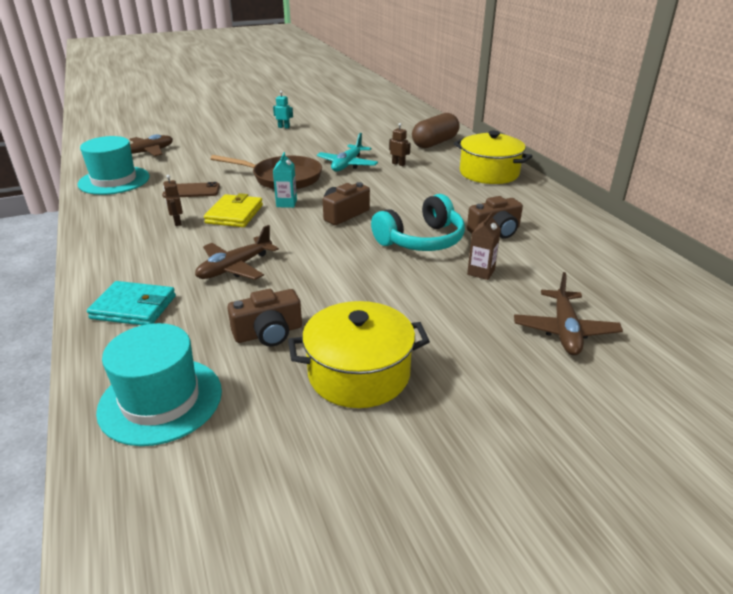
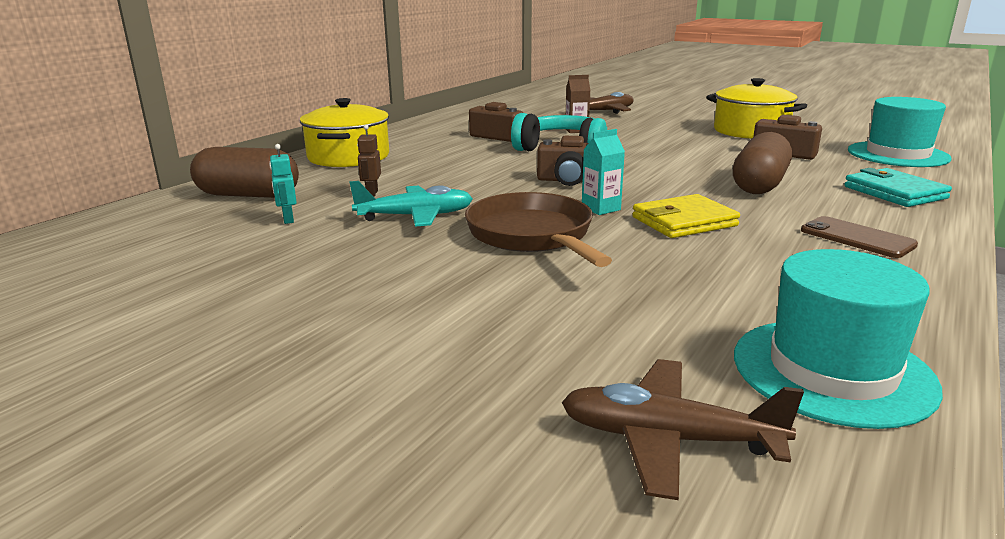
camera: 125 degrees left, 10 degrees down
(177, 222) = (775, 241): brown robot -> none
(191, 191) = (695, 274): brown phone -> brown phone (857, 238)
(235, 267) = (759, 184): brown plane -> brown capsule
(284, 127) = (245, 335): turquoise robot -> turquoise robot (288, 219)

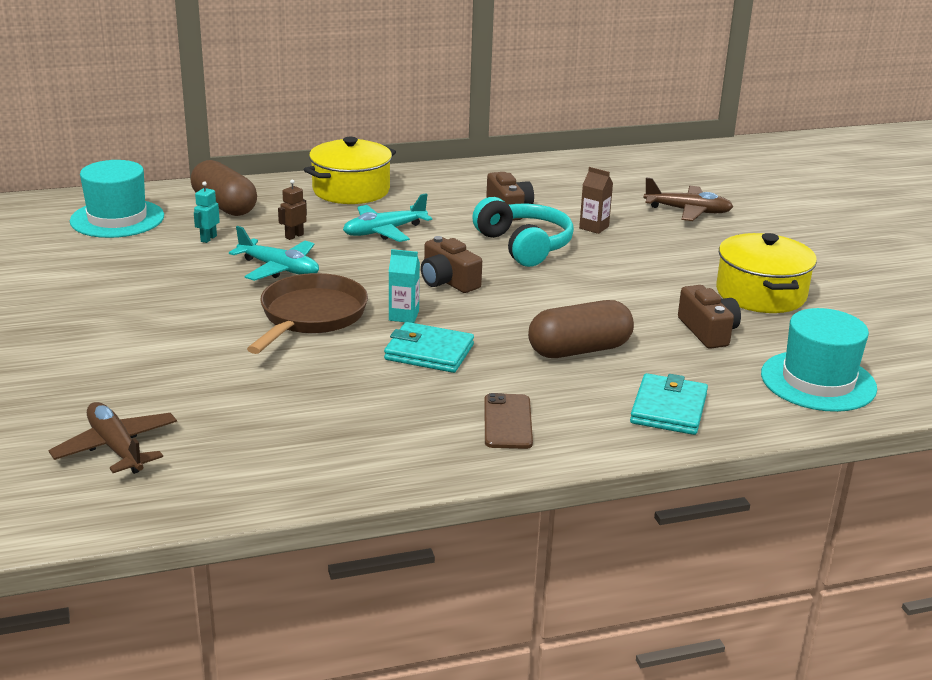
camera: 40 degrees right, 5 degrees up
(442, 170) = (384, 231): none -> turquoise plane
(684, 221) = (429, 352): yellow wallet -> turquoise wallet
(832, 370) = (253, 468): turquoise hat -> turquoise hat (117, 219)

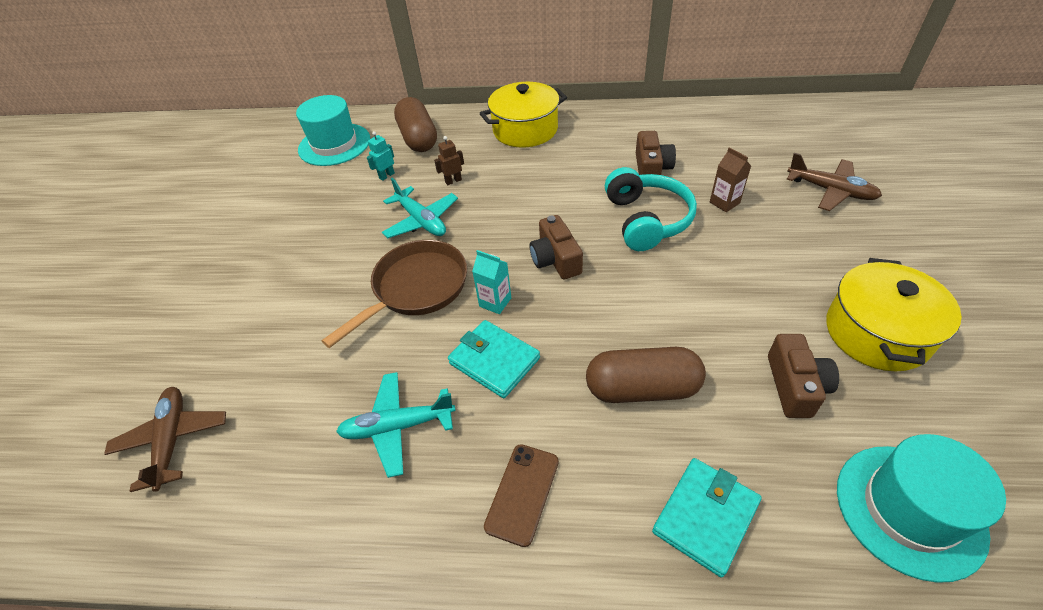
camera: 25 degrees right, 20 degrees up
(384, 231) = (529, 184): turquoise plane -> turquoise plane (398, 427)

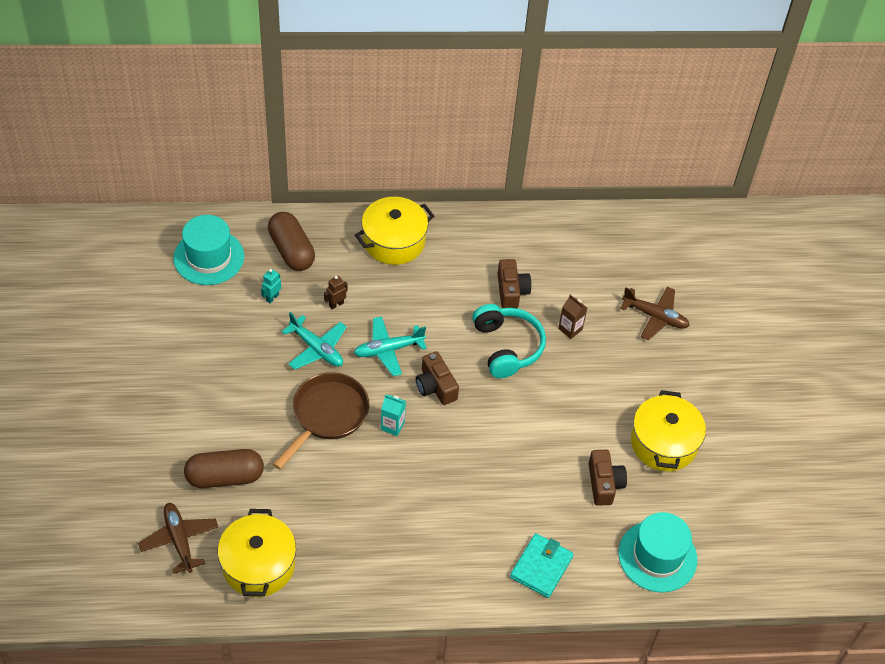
camera: 15 degrees left, 5 degrees up
(264, 484) = (258, 565): none -> yellow pot
(398, 427) = (339, 523): turquoise plane -> turquoise plane (388, 350)
(494, 361) = (399, 473): turquoise wallet -> none
(522, 493) = (430, 560): brown phone -> none
(642, 388) = (503, 489): brown capsule -> brown capsule (225, 477)

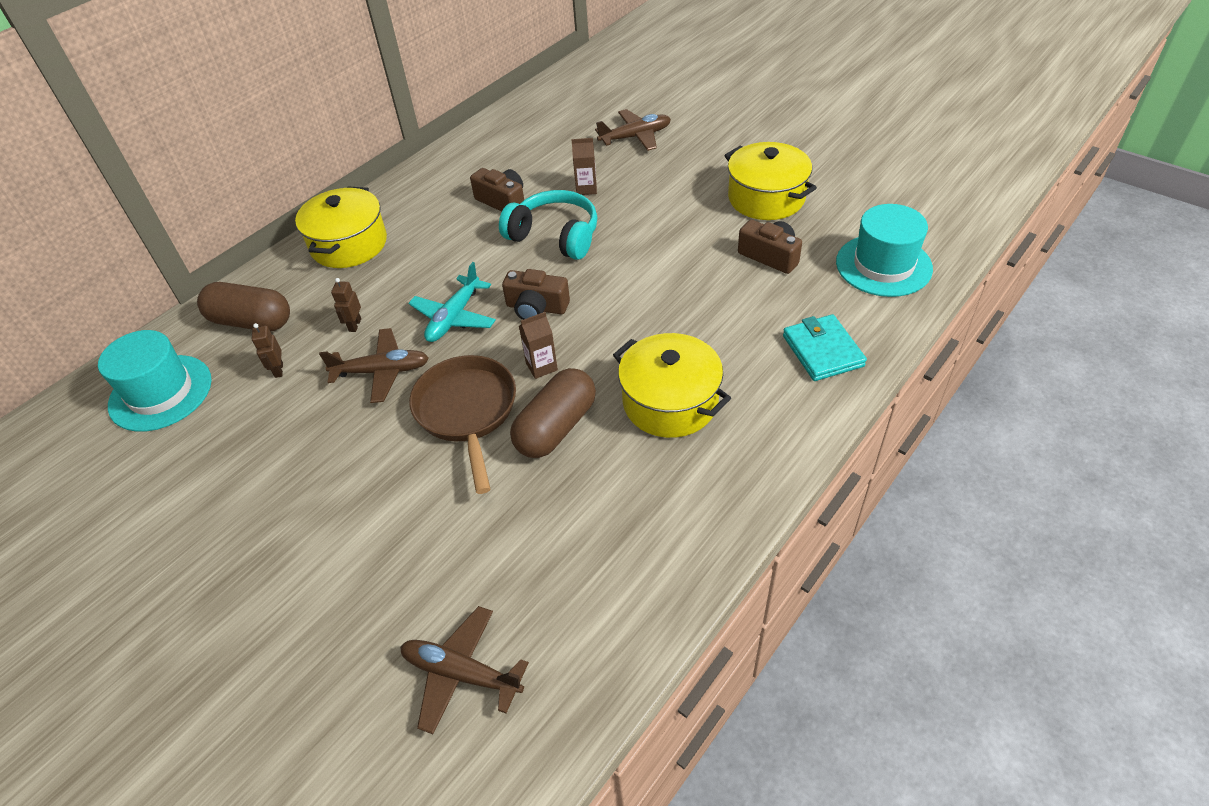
camera: 40 degrees left, 5 degrees down
(225, 477) = (432, 560): brown capsule -> brown capsule (556, 427)
(258, 565) = (583, 605): yellow pot -> yellow pot (670, 402)
(272, 297) = (278, 370): turquoise robot -> brown robot
(316, 349) = (382, 371): turquoise plane -> brown plane
(392, 426) = (541, 366): turquoise carton -> brown carton

